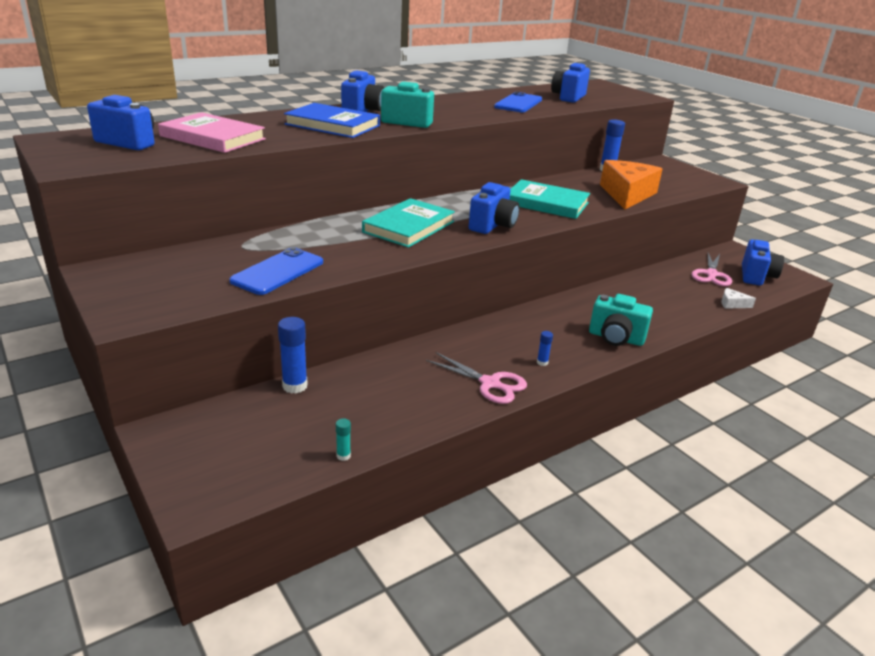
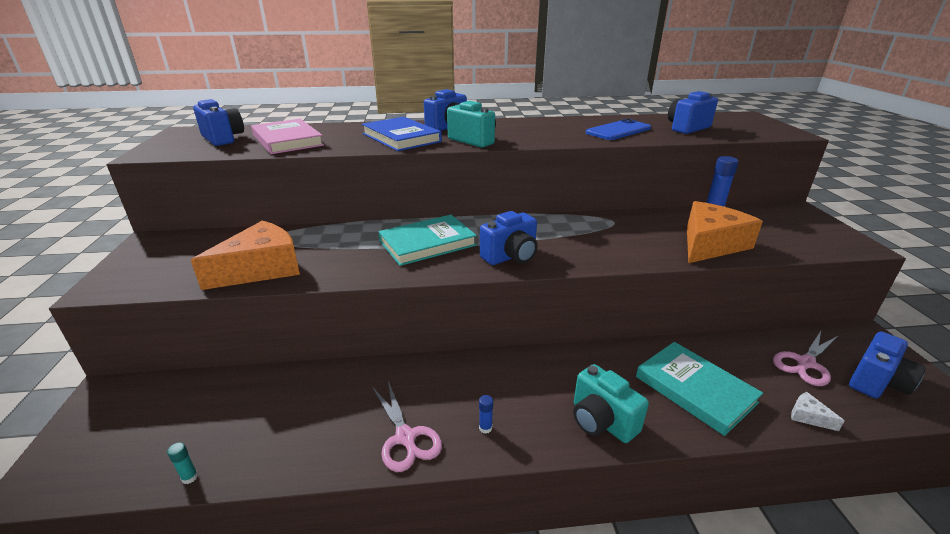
camera: 30 degrees right, 0 degrees up
(278, 271) = (261, 268): blue phone -> orange cheese
(295, 386) = (240, 379): blue glue stick -> none
(546, 203) = (599, 240): turquoise book -> turquoise book (695, 389)

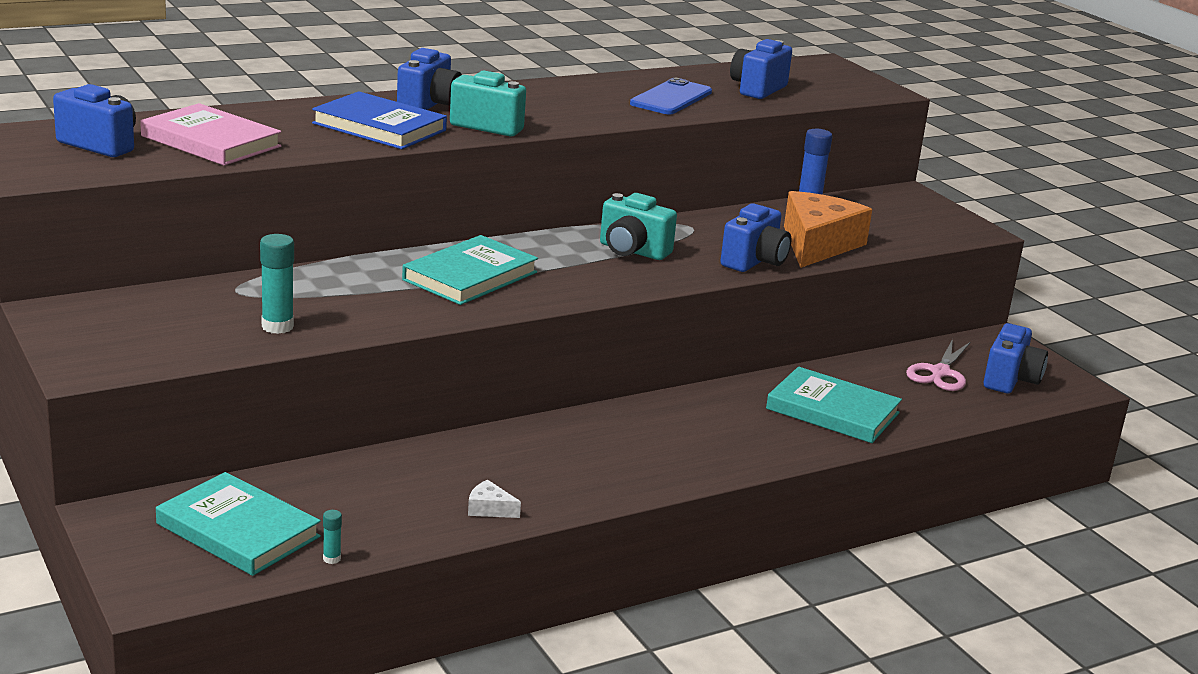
camera: 25 degrees left, 5 degrees down
(160, 427) = (238, 530): none -> turquoise book
(261, 268) = (277, 326): orange cheese -> turquoise glue stick
(405, 437) = (545, 493): pink scissors -> none
(485, 428) = (627, 473): blue glue stick -> none
(511, 257) = (591, 281): blue camera -> blue camera (754, 262)
(601, 421) = (747, 450): turquoise camera -> turquoise camera (632, 251)
(808, 416) = (948, 417): white cheese -> white cheese (489, 509)

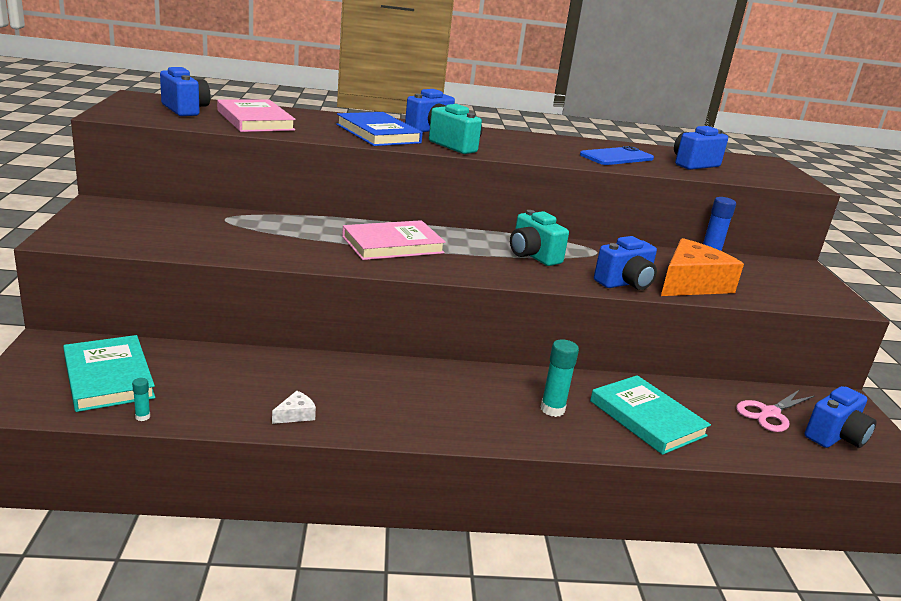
camera: 25 degrees right, 0 degrees up
(277, 326) = (219, 244): turquoise glue stick -> turquoise glue stick (552, 409)
(470, 276) = (392, 245): turquoise book -> pink book
(489, 509) = (295, 415): white cheese -> white cheese turned 90 degrees clockwise

